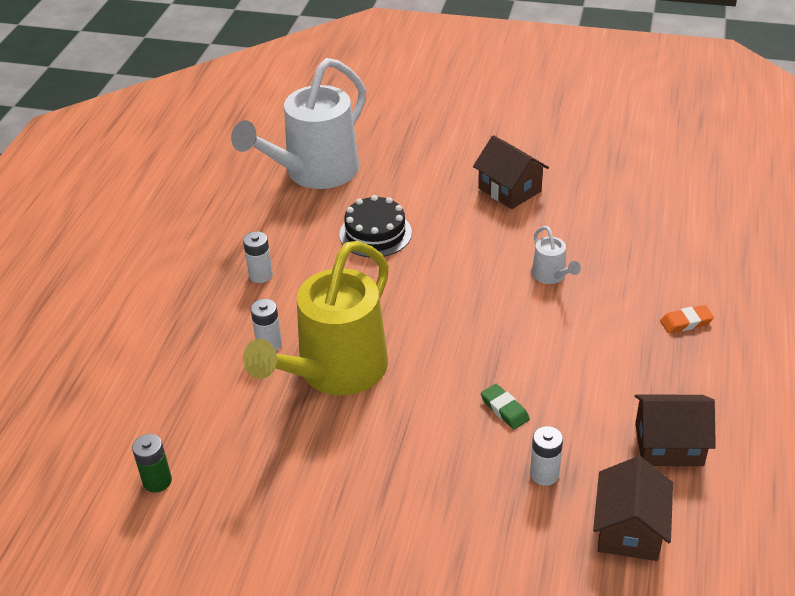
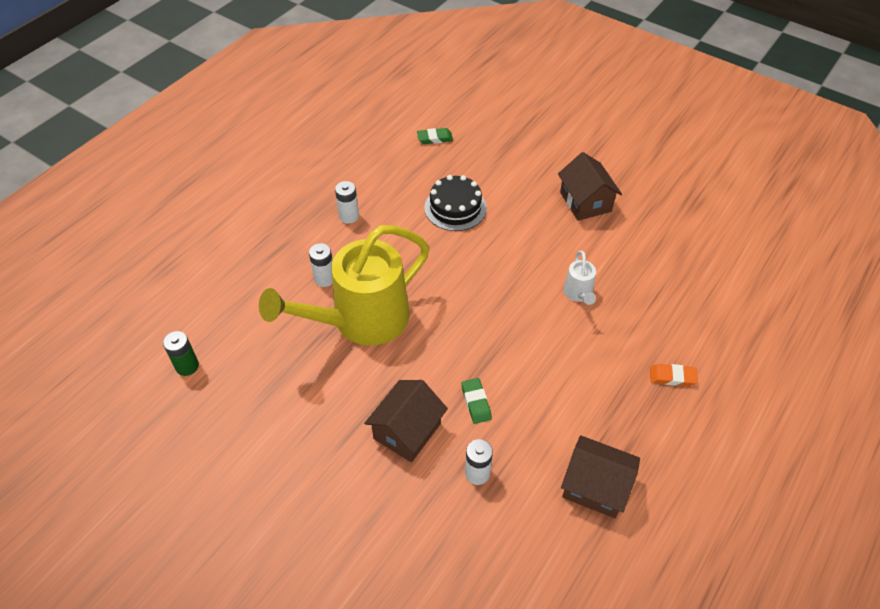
camera: 20 degrees right, 10 degrees up
(313, 173) = (435, 138): white watering can -> green eraser
(629, 529) = (520, 551): brown house -> brown house (407, 431)

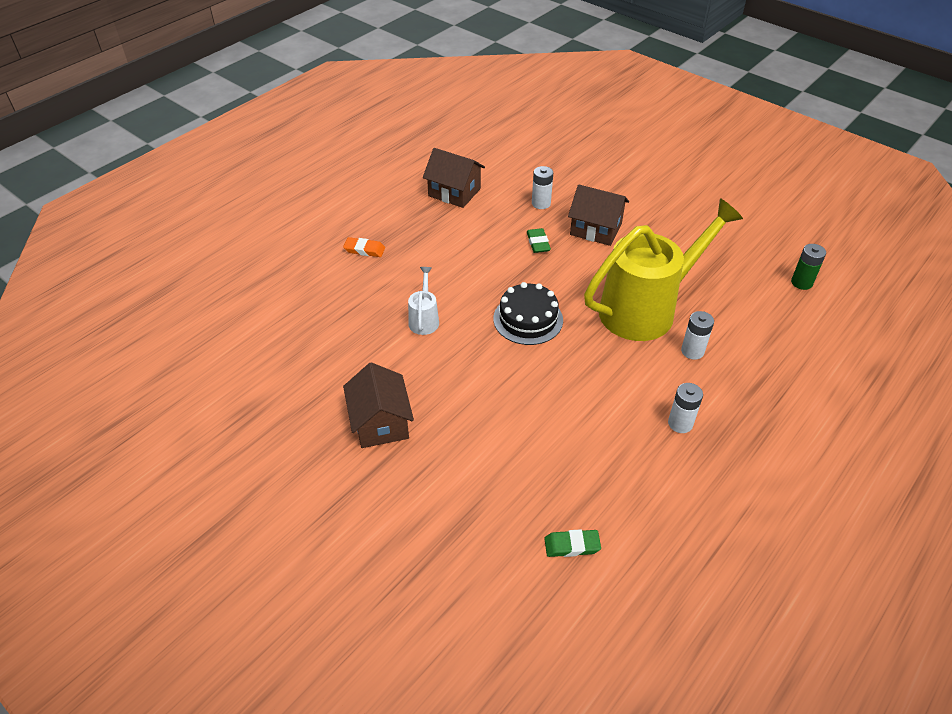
camera: 175 degrees left, 5 degrees down
(407, 431) = (595, 229): brown house -> brown house turned 75 degrees clockwise
(455, 208) = (546, 426): black cake -> black cake (528, 319)

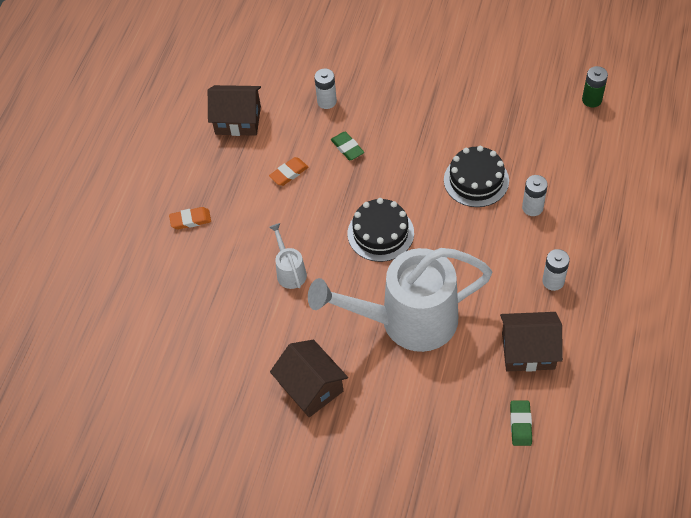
camera: 20 degrees left, 10 degrees up
(473, 244) = (289, 173): none -> orange eraser
(508, 402) = (406, 321): none -> white watering can
(572, 545) = (520, 424): green eraser -> green eraser turned 60 degrees counterclockwise
(595, 229) = (391, 111): brown house -> brown house (528, 351)
(647, 309) = (476, 180): yellow watering can -> black cake

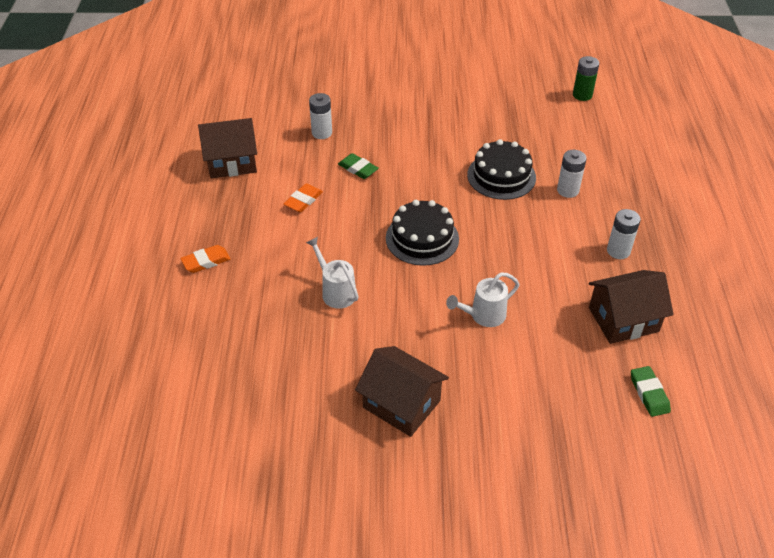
camera: 20 degrees left, 10 degrees down
(406, 321) = (483, 316): white watering can -> white watering can, size x0.41

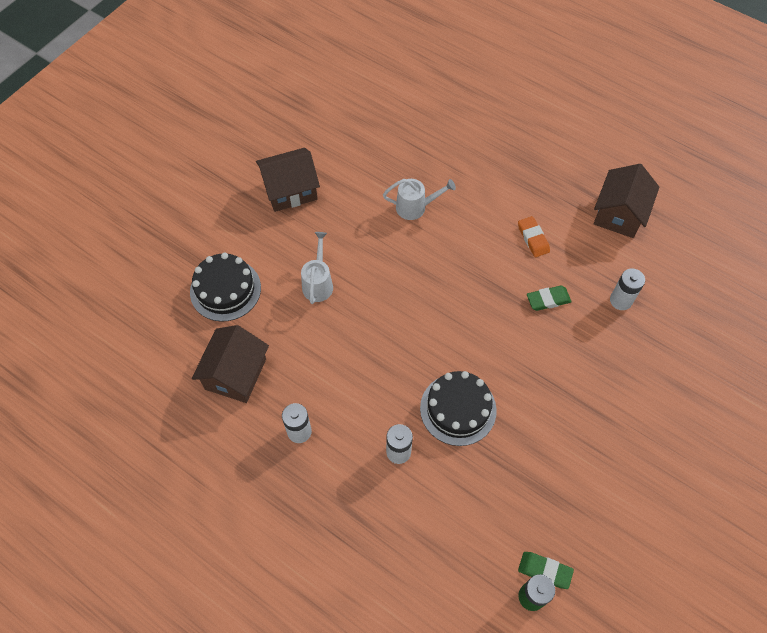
camera: 125 degrees right, 15 degrees up
(206, 261) = (506, 147): orange eraser -> none
(422, 238) = (427, 294): black cake -> black cake (225, 289)
(649, 393) = (168, 336): green eraser -> green eraser (544, 570)

